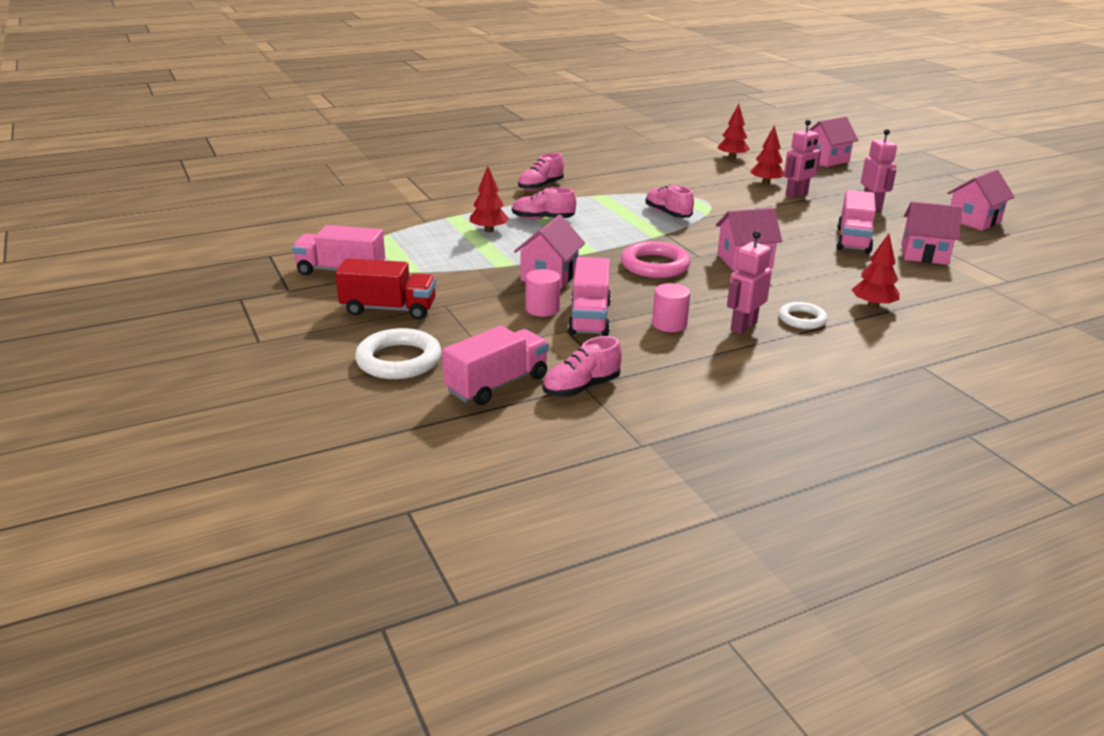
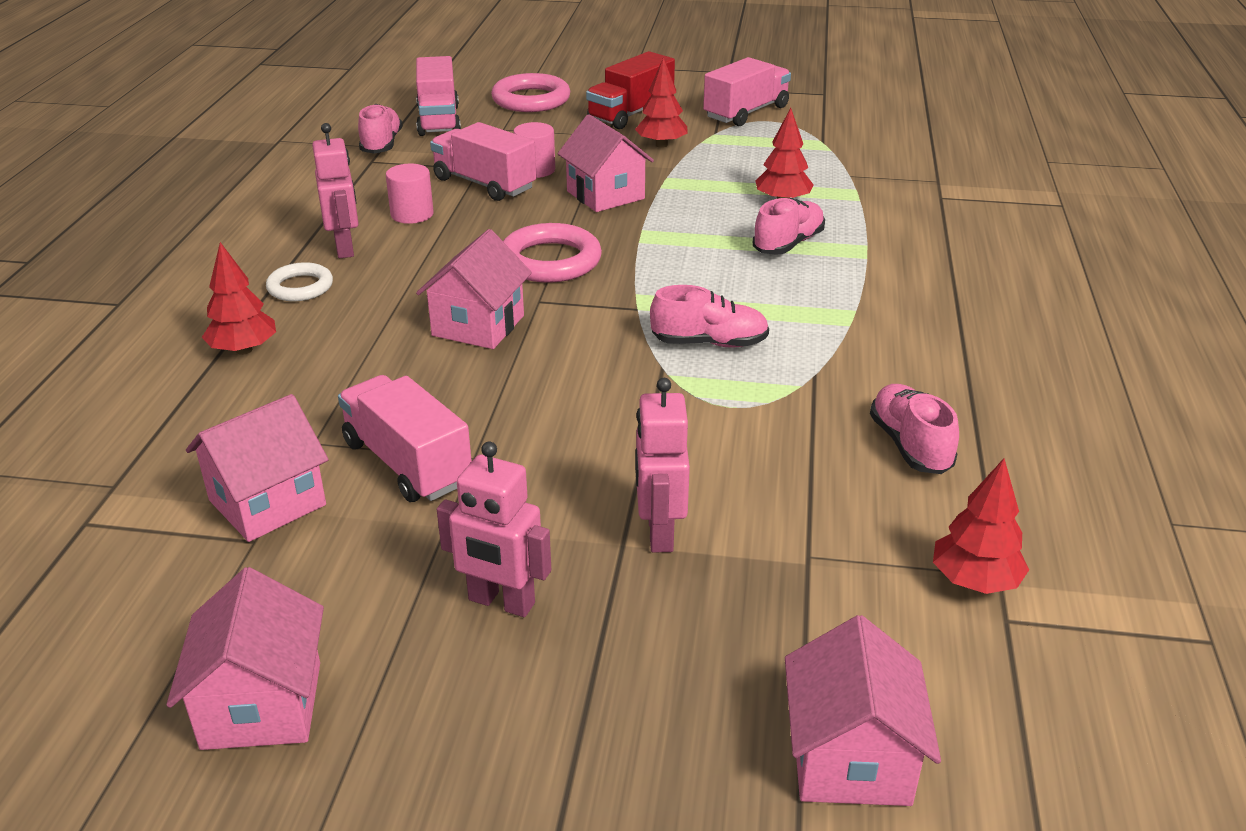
camera: 125 degrees right, 5 degrees up
(399, 360) = (531, 100): white ring -> pink ring
(540, 186) = (934, 284): pink shoe -> pink shoe (910, 445)
(766, 183) = (760, 531): red tree -> red tree (661, 145)

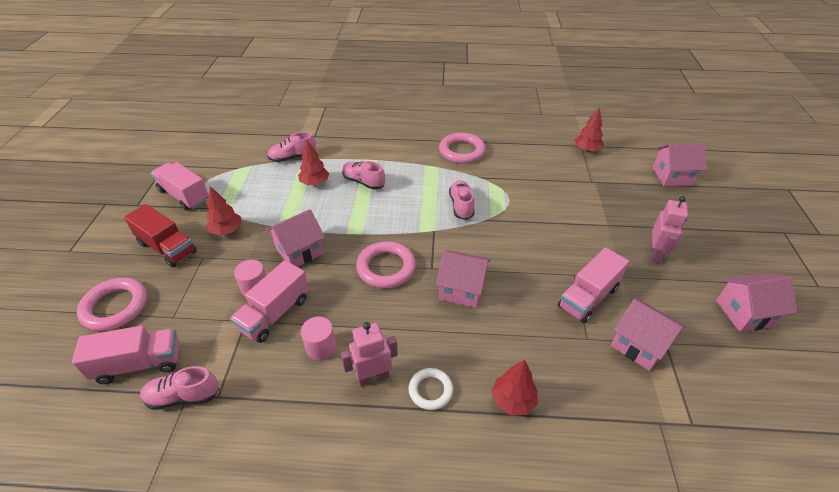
camera: 95 degrees left, 10 degrees up
(659, 532) = (597, 216): pink robot -> none
(910, 445) = (520, 157): pink shoe -> pink shoe (293, 157)
(919, 360) = (461, 151): none -> pink ring

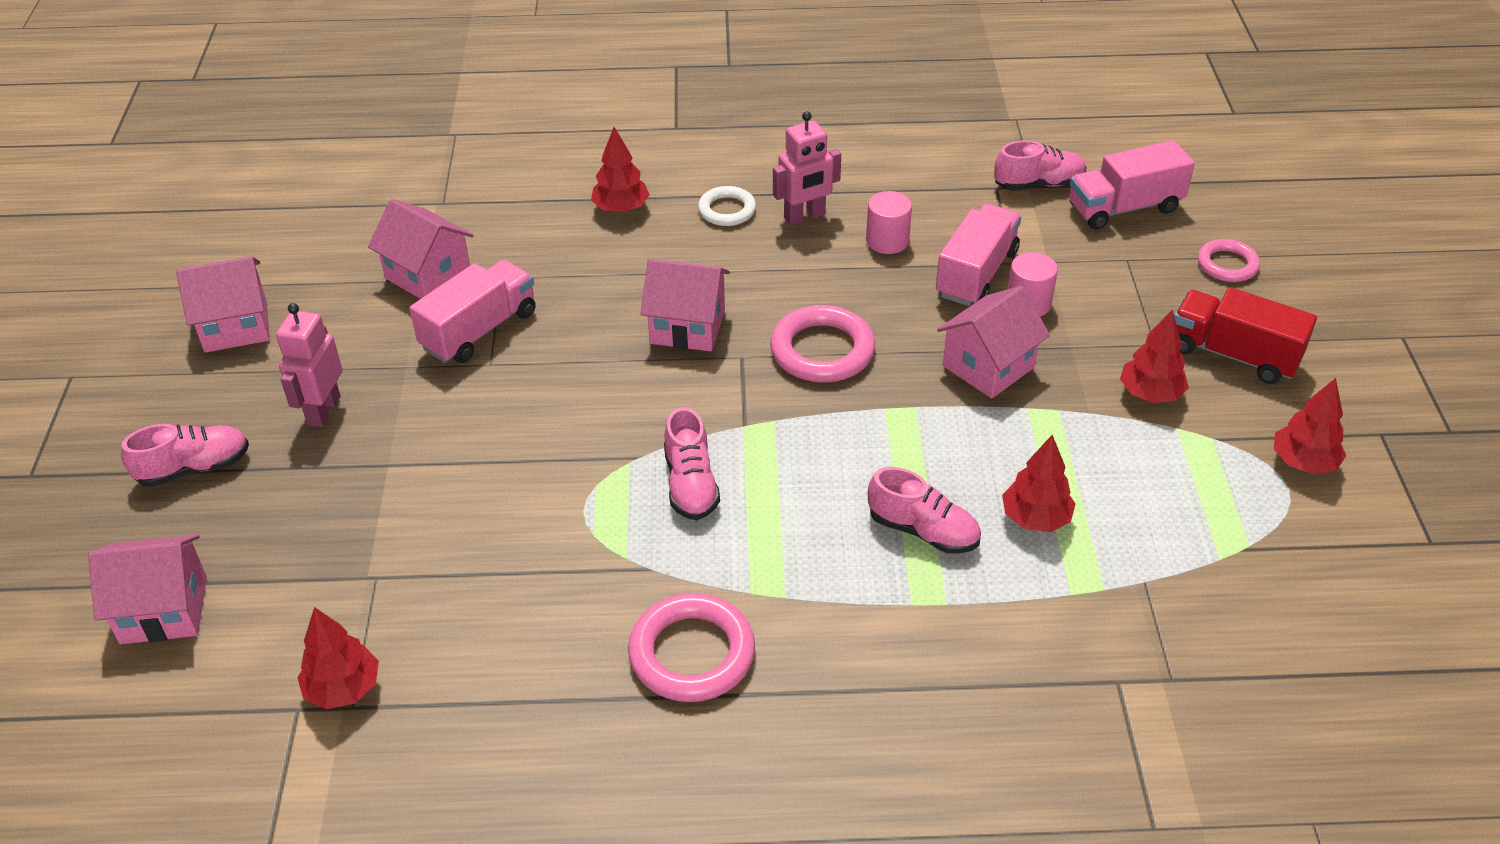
camera: 175 degrees right, 0 degrees up
(115, 307) = (1227, 265): pink ring -> pink ring, size x0.61
(184, 196) = (1303, 462): pink truck -> red tree
(293, 157) = (1131, 593): pink shoe -> pink shoe (194, 468)

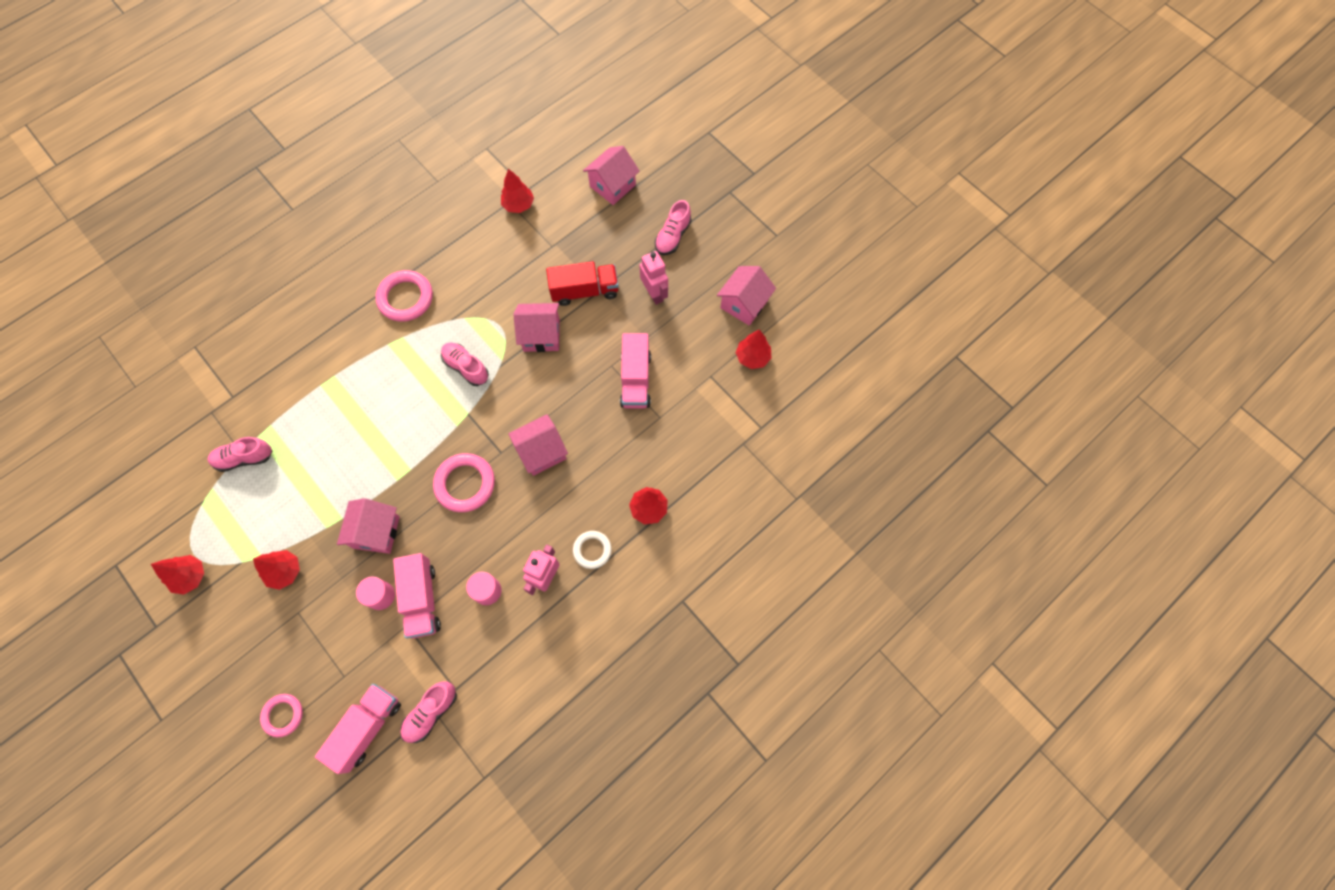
camera: 140 degrees right, 25 degrees up
(428, 275) = (695, 393): pink house -> pink house (541, 335)
(923, 531) = (350, 413): pink shoe -> pink shoe (244, 458)
(1035, 518) = (304, 453): red tree -> red tree (752, 357)
(1233, 354) = (252, 634): red truck -> red truck (585, 291)

